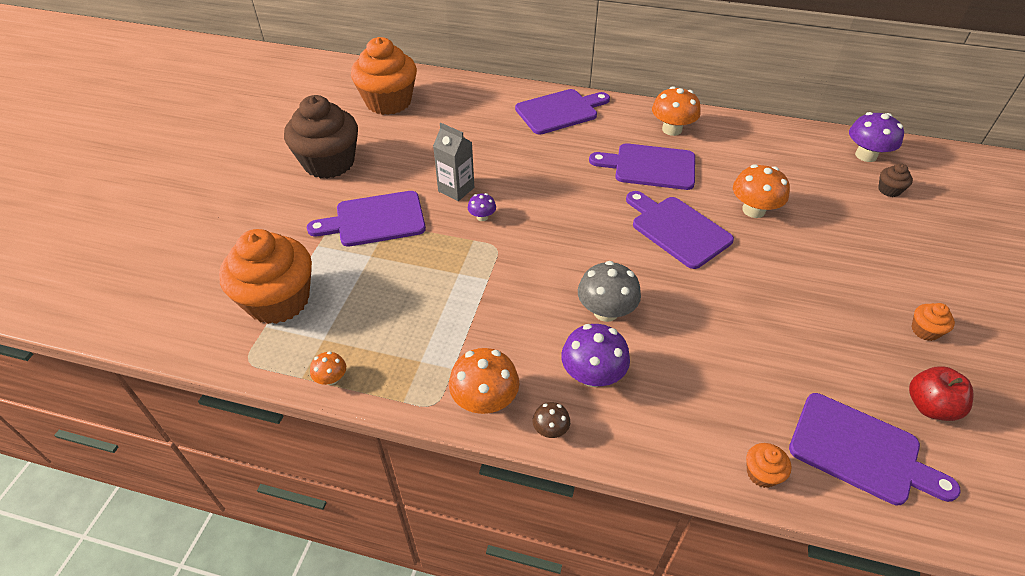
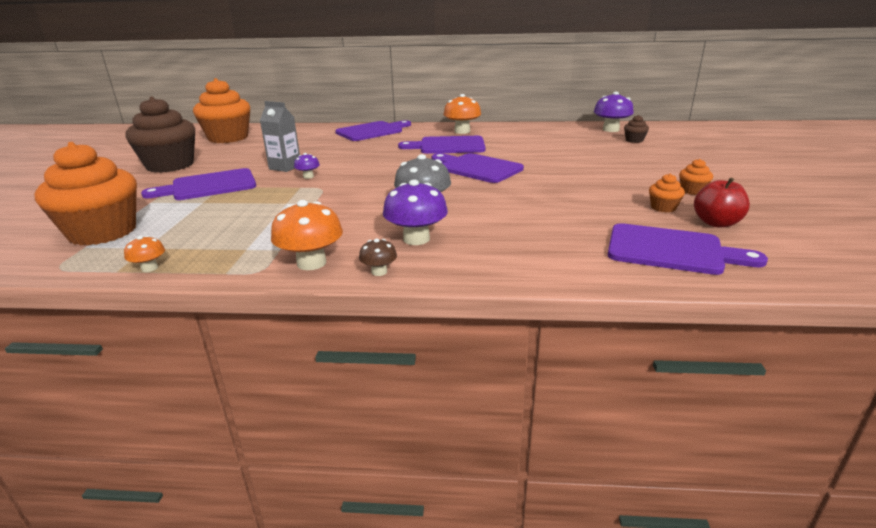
camera: 10 degrees left, 20 degrees down
(753, 210) = (535, 155): orange mushroom -> none
(762, 473) = (589, 272): orange cupcake -> orange cupcake (663, 208)

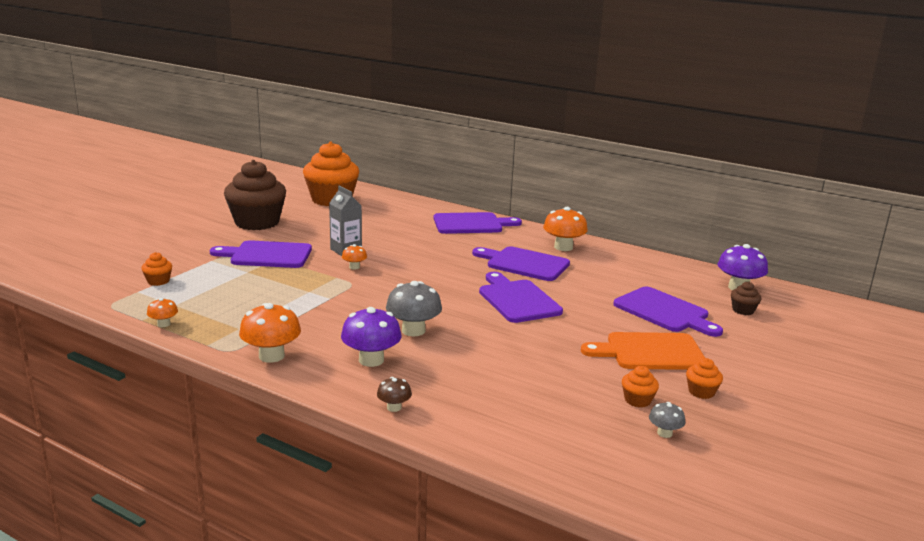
camera: 25 degrees right, 5 degrees down
(103, 232) = (158, 281): orange cupcake -> orange cupcake, size x0.41
(308, 176) = (354, 267): purple mushroom -> orange mushroom
(379, 272) = (310, 380): brown mushroom -> brown mushroom (394, 407)
(620, 176) = (650, 352): none -> orange cutting board
(671, 250) = (573, 443): purple cutting board -> purple cutting board (664, 312)
(716, 223) = (664, 433): red apple -> grey mushroom

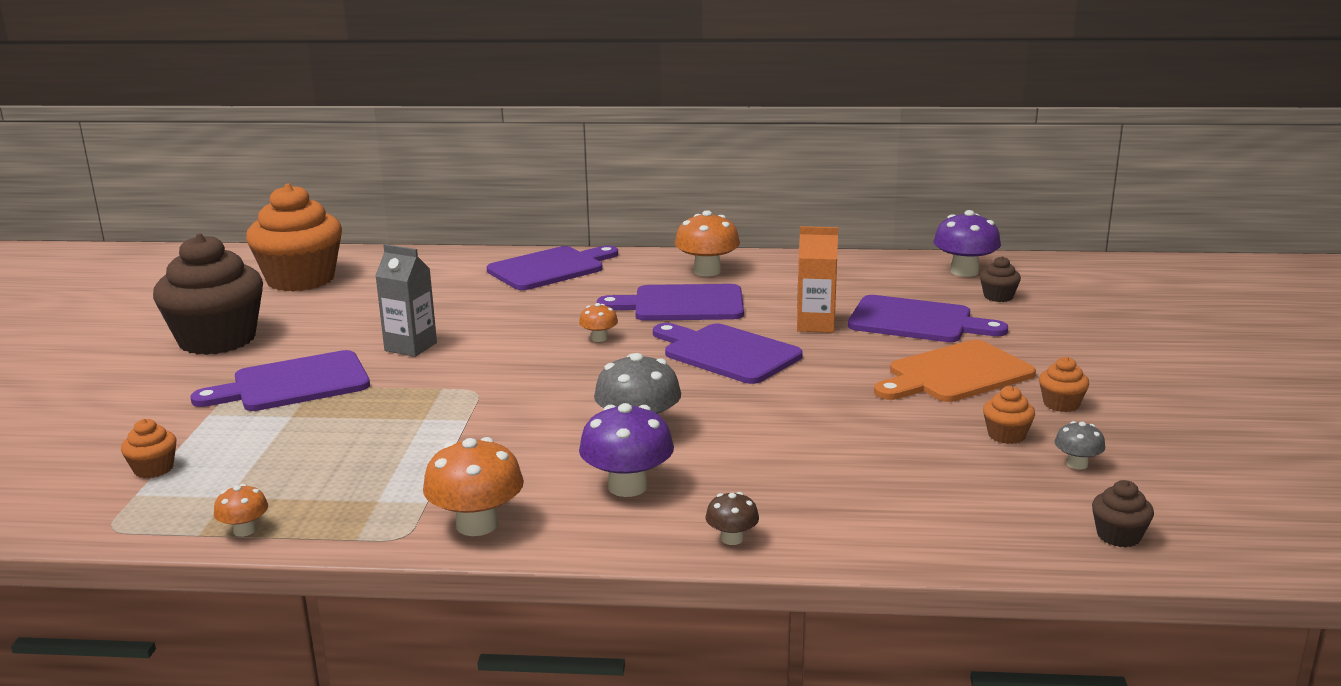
camera: 25 degrees left, 0 degrees up
(354, 267) = (451, 367): orange mushroom -> orange mushroom (599, 338)
(593, 297) = (816, 325): none -> orange carton
(637, 487) = (1118, 536): none -> brown cupcake

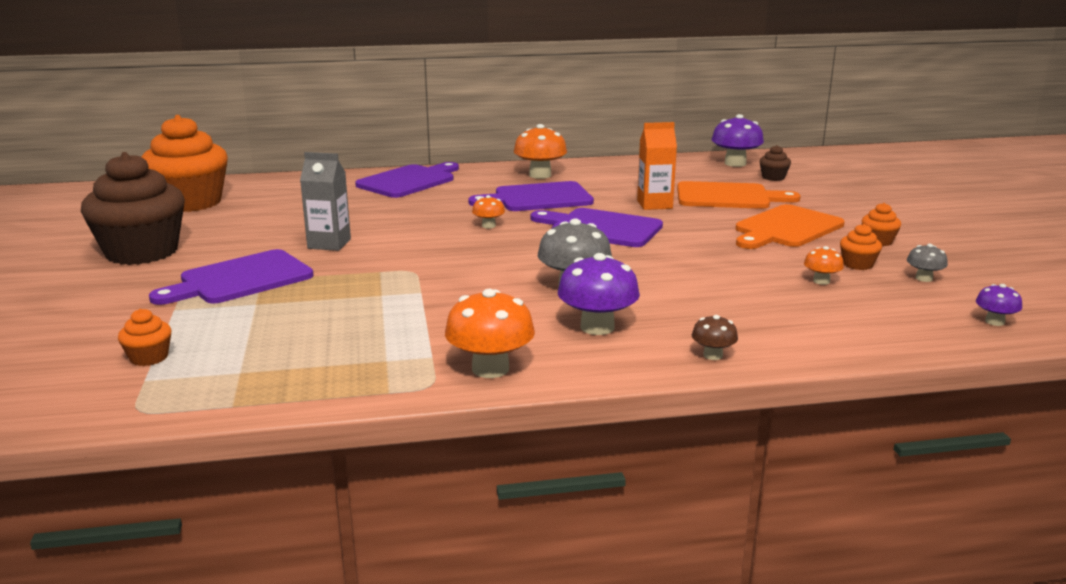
camera: 15 degrees left, 0 degrees up
(244, 530) = (276, 397): orange mushroom -> orange mushroom (821, 281)
(916, 321) = (728, 197): purple cutting board -> orange cutting board
(1118, 536) = (994, 322): brown cupcake -> purple mushroom

